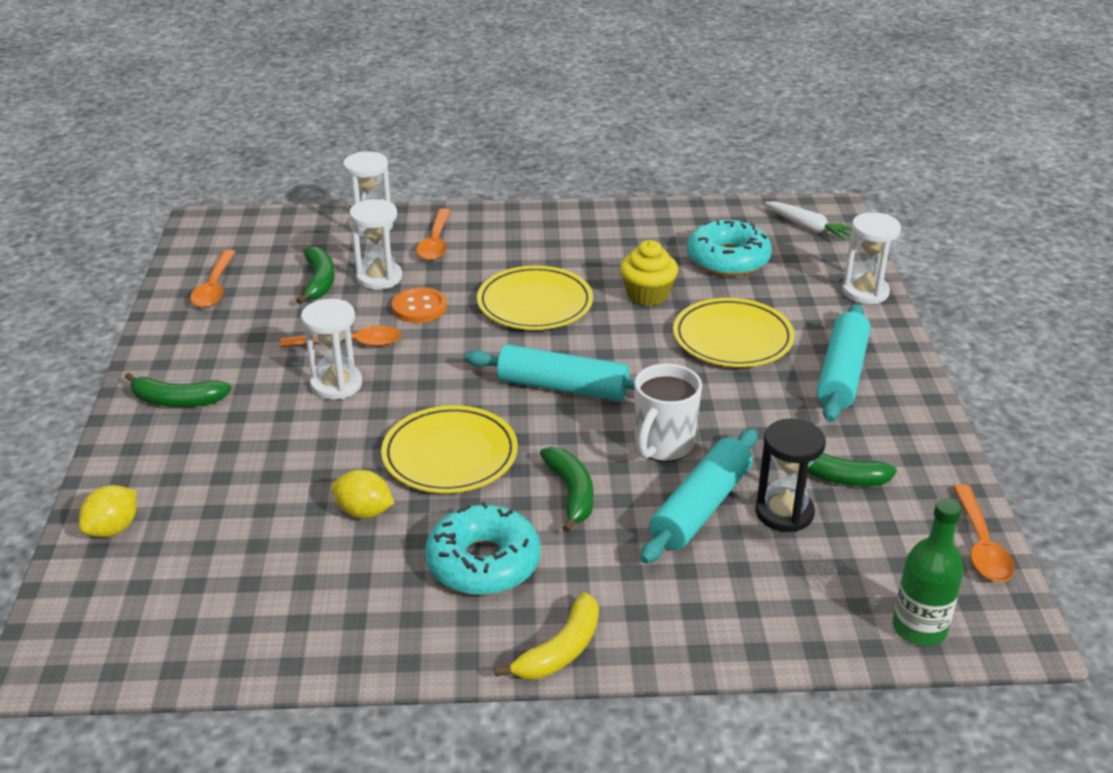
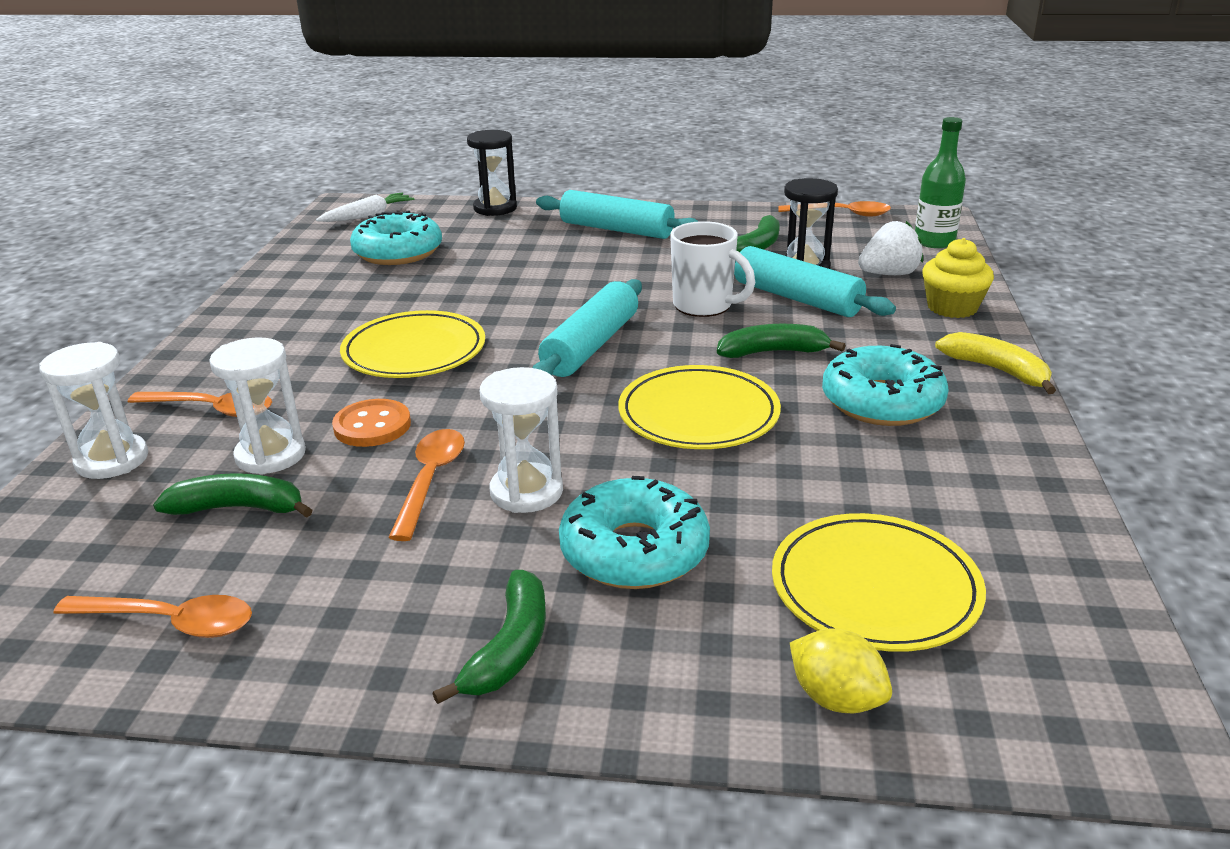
camera: 80 degrees left, 5 degrees down
(266, 438) = (634, 551): none -> turquoise donut
(364, 512) = (799, 472): yellow lemon -> none
(647, 295) = (438, 292): yellow cupcake -> yellow cupcake (952, 307)
(732, 338) = (540, 263): yellow plate -> yellow plate (875, 588)
(792, 580) = (888, 274): none -> white strawberry
(865, 292) = (495, 208): white hourglass -> black hourglass

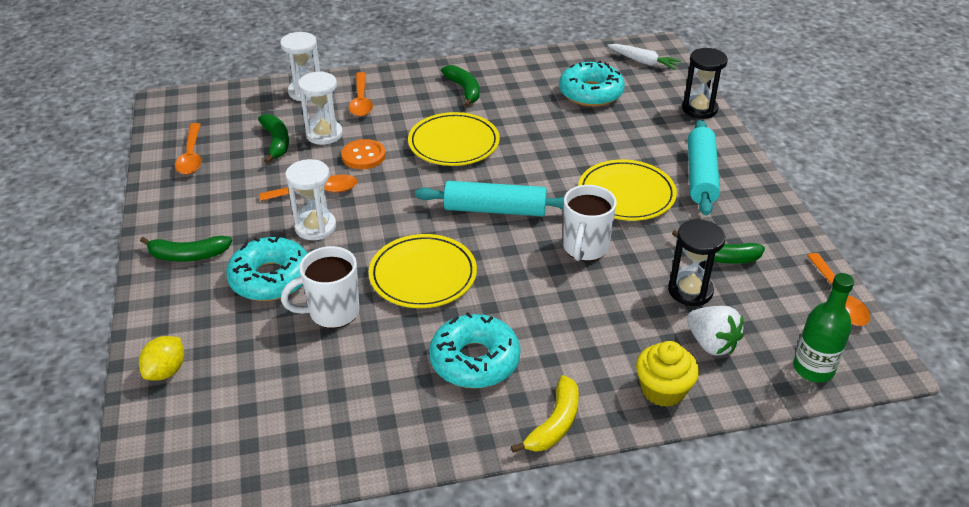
camera: 70 degrees right, 10 degrees up
(747, 499) = (332, 312): none -> white mug
(773, 352) = (526, 295): green banana -> green banana (464, 90)
(797, 298) = (627, 294): turquoise rolling pin -> none
(875, 588) = (257, 377): yellow plate -> yellow plate (626, 194)

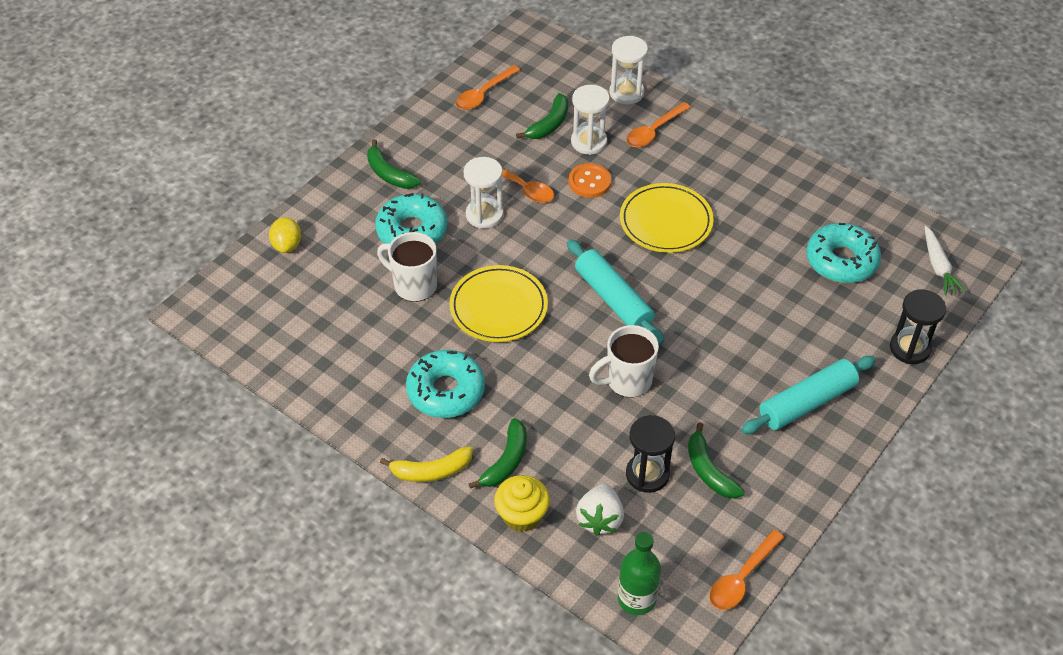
camera: 50 degrees right, 10 degrees up
(166, 371) = (287, 245): yellow lemon -> yellow lemon turned 75 degrees counterclockwise
(464, 90) = (744, 179): green banana -> green banana (506, 461)
(626, 194) = (724, 367): yellow plate -> none

